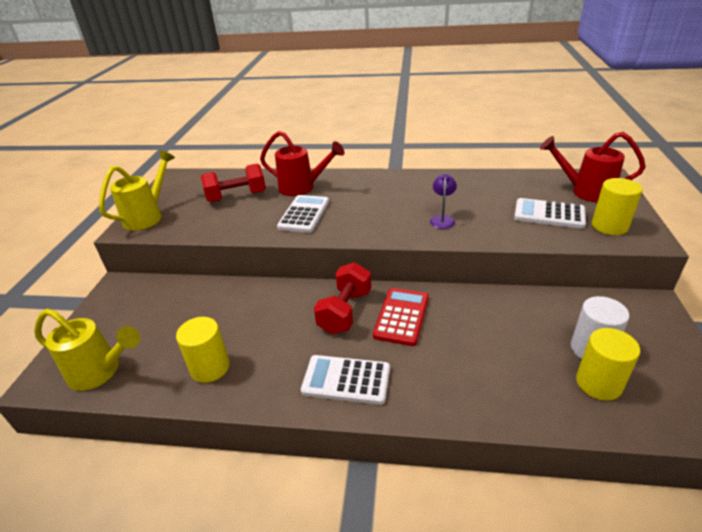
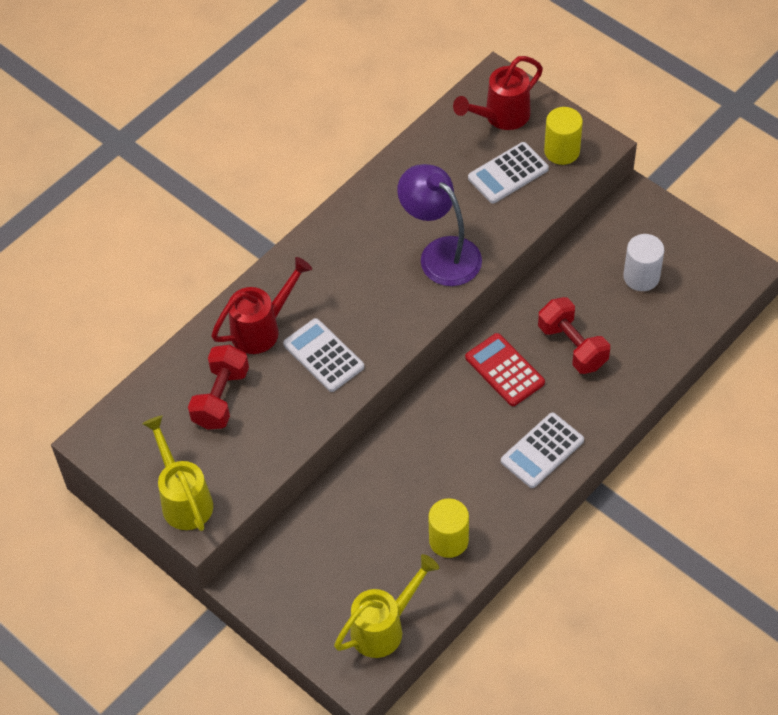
camera: 55 degrees left, 20 degrees up
(345, 311) = (462, 407): red dumbbell -> red dumbbell (572, 346)
(442, 219) = (441, 253): purple lamp -> purple lamp, size x2.14
(598, 383) = (670, 301): yellow cylinder -> none

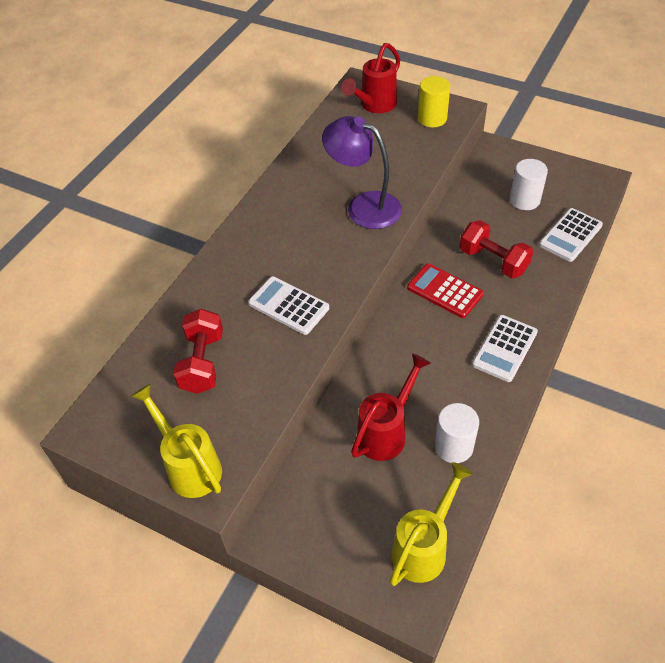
camera: 15 degrees left, 5 degrees down
(262, 328) = (225, 295): red watering can -> red watering can (386, 432)
(448, 540) = (453, 446): yellow cylinder -> white cylinder
(508, 173) = (396, 141): white calculator -> white calculator (570, 235)

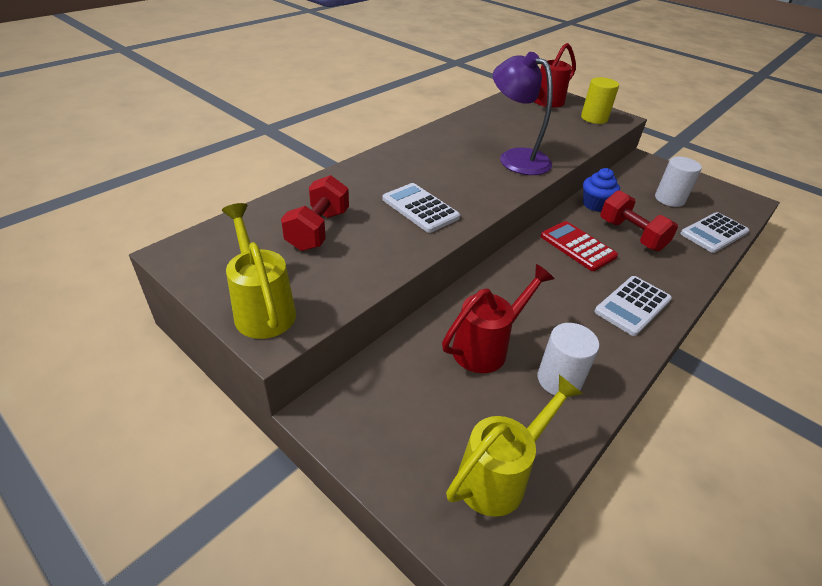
camera: 10 degrees right, 10 degrees down
(453, 230) = (595, 205): none -> blue cupcake

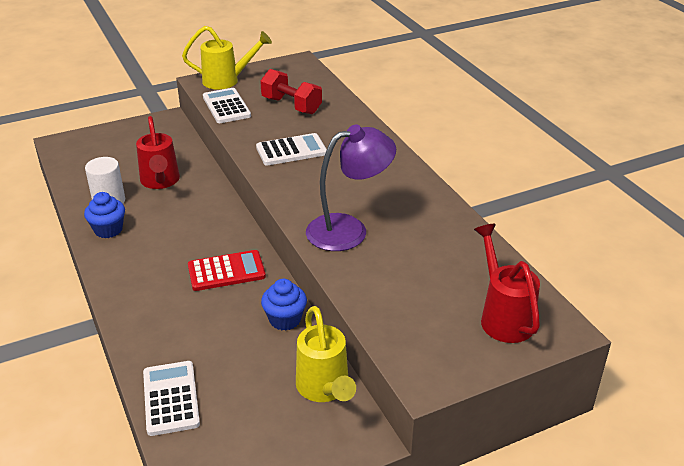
camera: 115 degrees right, 5 degrees down
(500, 475) = (79, 160): yellow watering can -> yellow watering can (325, 390)
(594, 118) = (431, 347): yellow cylinder -> none
(603, 353) = (108, 230): none -> blue cupcake
(631, 235) = (216, 320): red dumbbell -> none
(633, 306) = (133, 268): white calculator -> white calculator (226, 106)
(669, 199) = (257, 400): white cylinder -> none

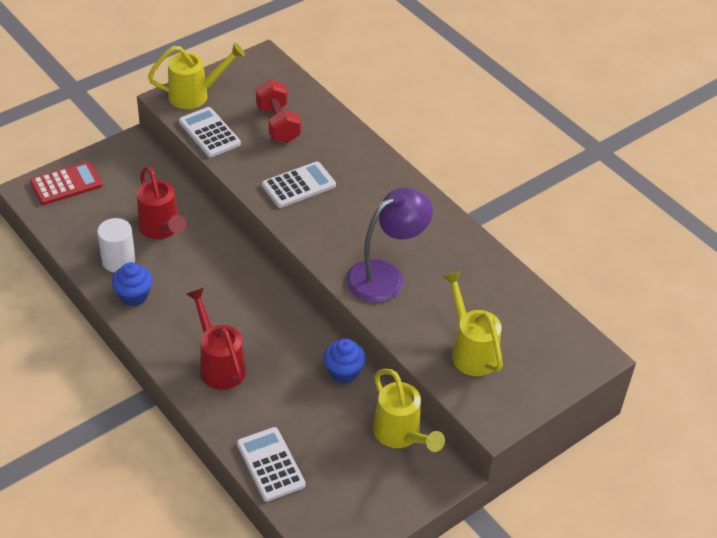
camera: 15 degrees left, 10 degrees up
(226, 271) = (270, 328): red calculator -> red calculator (66, 184)
(291, 106) = (278, 124): red dumbbell -> red dumbbell turned 45 degrees clockwise
(418, 306) = (470, 350): none -> yellow watering can
(503, 316) = (544, 350): red watering can -> red watering can (219, 364)

